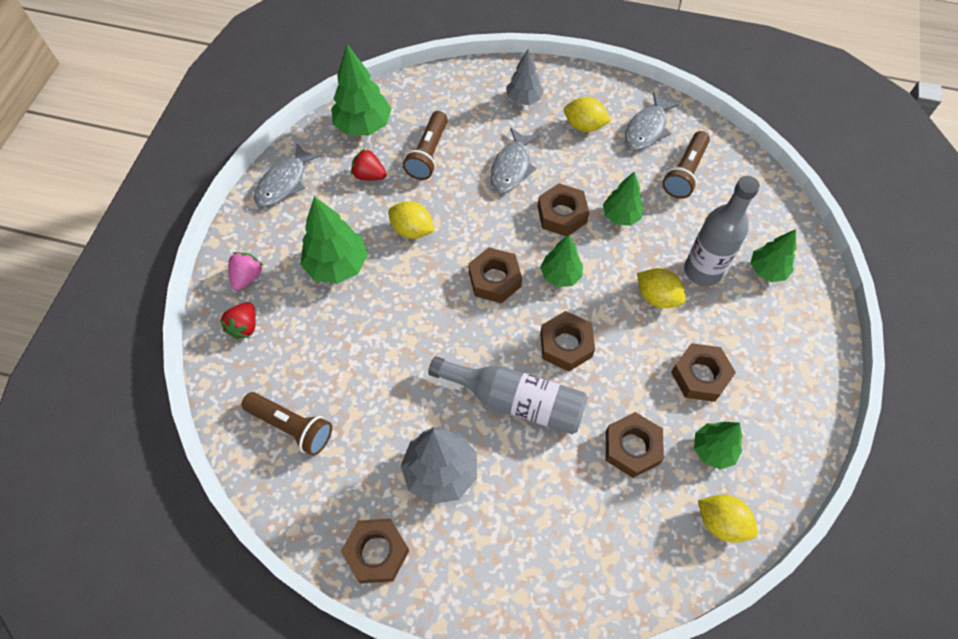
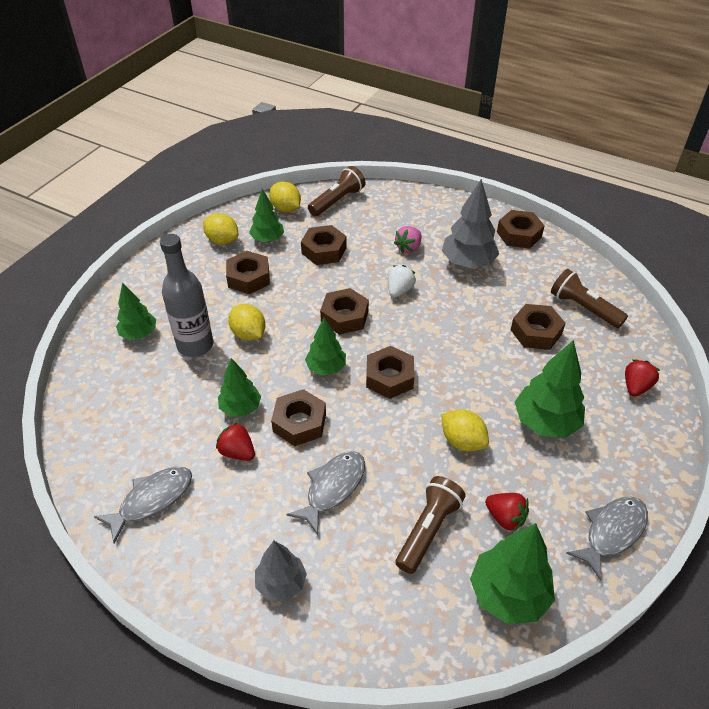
camera: 165 degrees left, 15 degrees down
(247, 277) = (640, 431): pink strawberry -> pink strawberry (408, 248)
(348, 375) = (536, 332): none -> brown nut
(516, 401) = (399, 290): grey bottle -> white strawberry
(584, 126) = (223, 523): yellow lemon -> yellow lemon (222, 240)
(602, 178) = (237, 452): none -> red strawberry
(684, 173) = (146, 437): brown flashlight -> brown flashlight (337, 201)

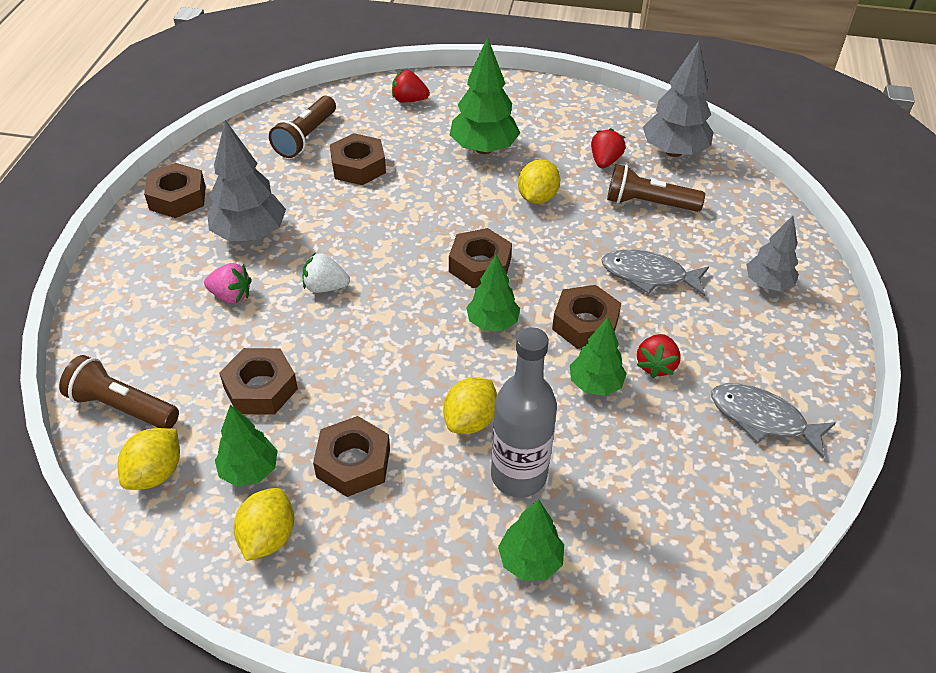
camera: 110 degrees left, 0 degrees up
(344, 316) = (395, 328): brown nut -> none
(508, 594) = (674, 152): green tree -> grey tree
(612, 532) = (580, 106): grey fish -> none

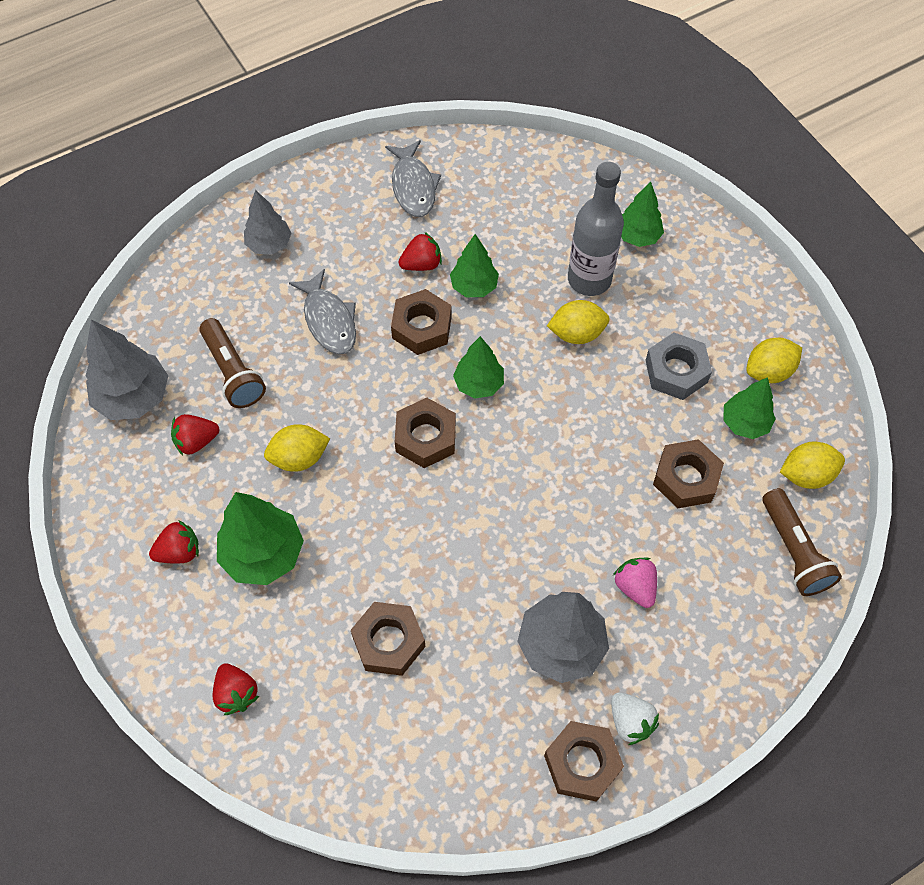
camera: 130 degrees left, 15 degrees up
(305, 137) = (389, 737): brown flashlight -> none
(325, 287) = (557, 526): white strawberry -> white strawberry (630, 721)
(353, 463) = (676, 371): brown nut -> grey nut
(527, 120) = (179, 551): none -> red strawberry

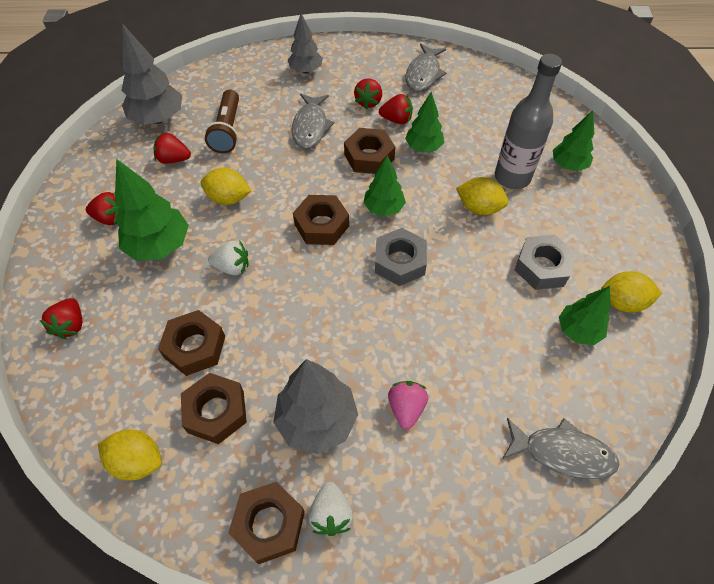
camera: 30 degrees right, 5 degrees down
(363, 535) = (232, 267): none -> white strawberry
(374, 254) = (368, 102): none -> red strawberry
(534, 438) = (400, 262): none -> grey nut
(686, 478) = (501, 347): brown nut -> brown nut (216, 411)
(793, 551) = (562, 453): brown flashlight -> grey fish
(806, 475) = (610, 397): yellow lemon -> yellow lemon (137, 461)

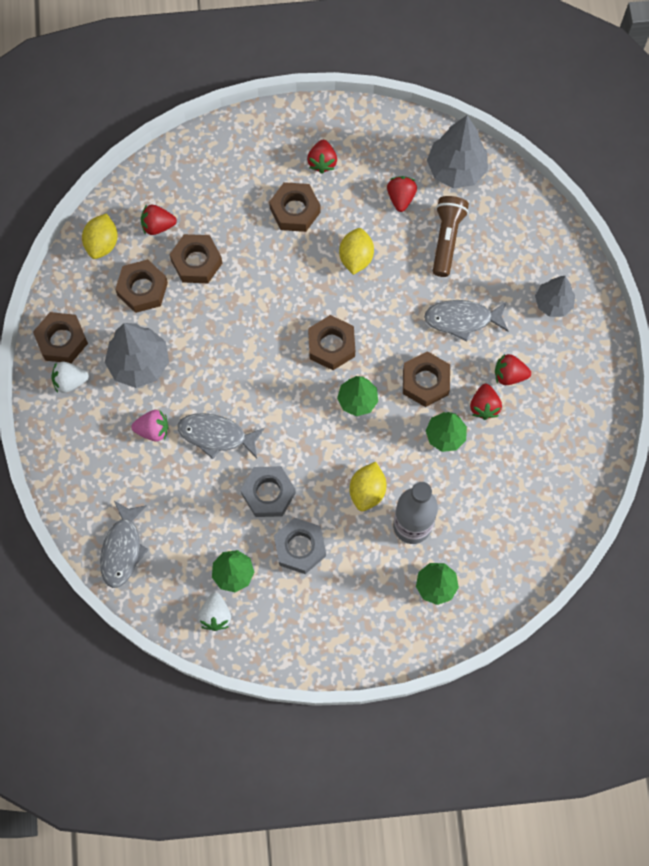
camera: 85 degrees right, 15 degrees up
(71, 325) = (210, 164): red strawberry -> red strawberry (158, 226)
(159, 246) = (295, 210): green tree -> brown nut
(227, 130) = (447, 239): brown flashlight -> brown flashlight turned 105 degrees clockwise
(232, 267) = (277, 276): white strawberry -> white strawberry (215, 615)
(400, 262) = (295, 418): grey nut -> grey nut (268, 494)
(423, 74) = (565, 433): grey fish -> grey fish (216, 435)
(622, 302) = (266, 617): yellow lemon -> none

